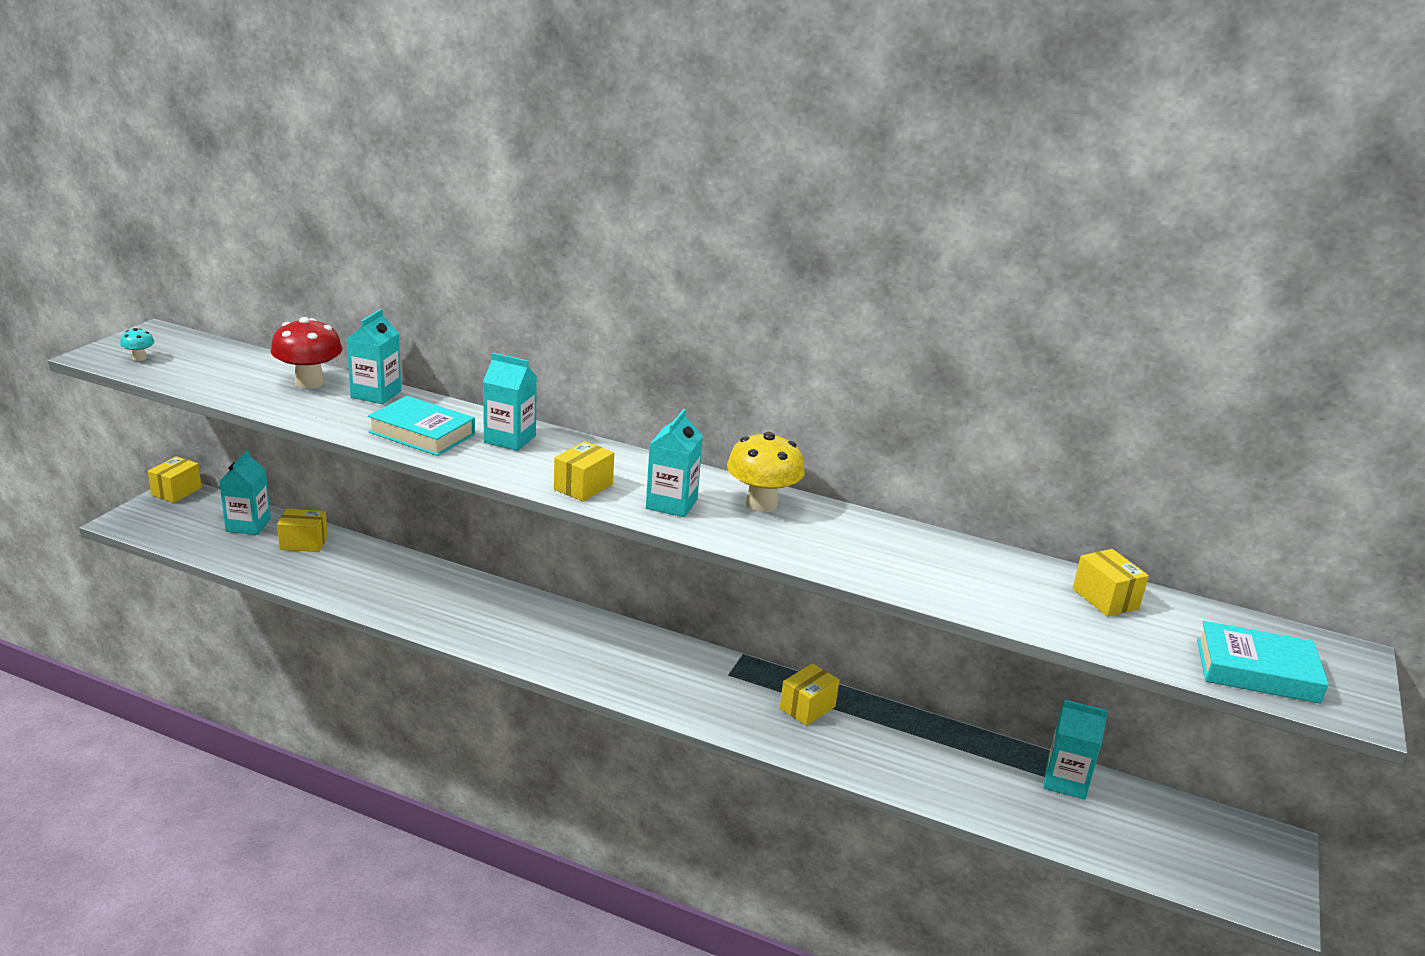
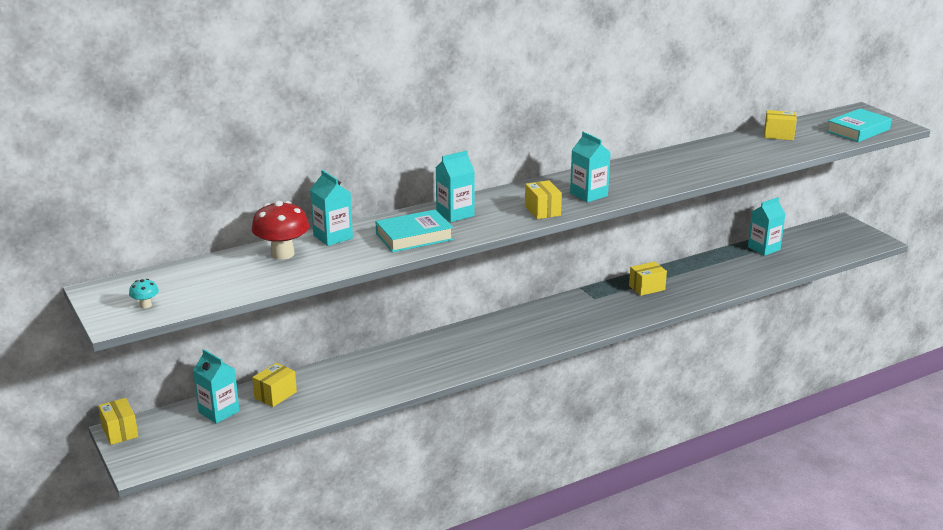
camera: 50 degrees left, 0 degrees up
(761, 504) = (613, 174): yellow mushroom -> none
(807, 708) = (647, 288): yellow box -> yellow box turned 75 degrees clockwise

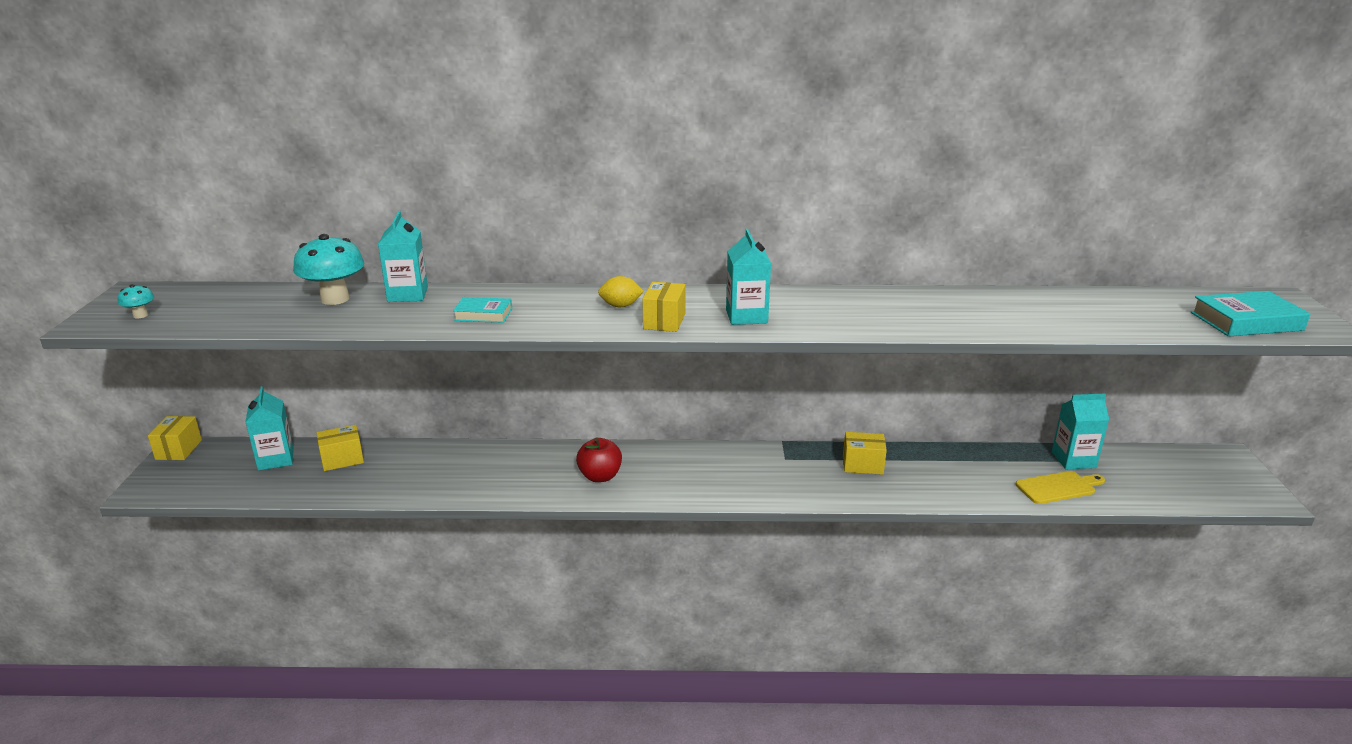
camera: 30 degrees right, 0 degrees up
(282, 254) = (335, 299): red mushroom -> turquoise mushroom
(414, 237) = (483, 314): turquoise book -> turquoise book, size x0.61
(455, 214) = (563, 301): turquoise carton -> none
(486, 346) = (600, 476): none -> red apple
(498, 207) = (620, 306): none -> yellow lemon
(770, 267) = (1058, 487): none -> yellow cutting board
(778, 135) = (1107, 302): yellow box -> none

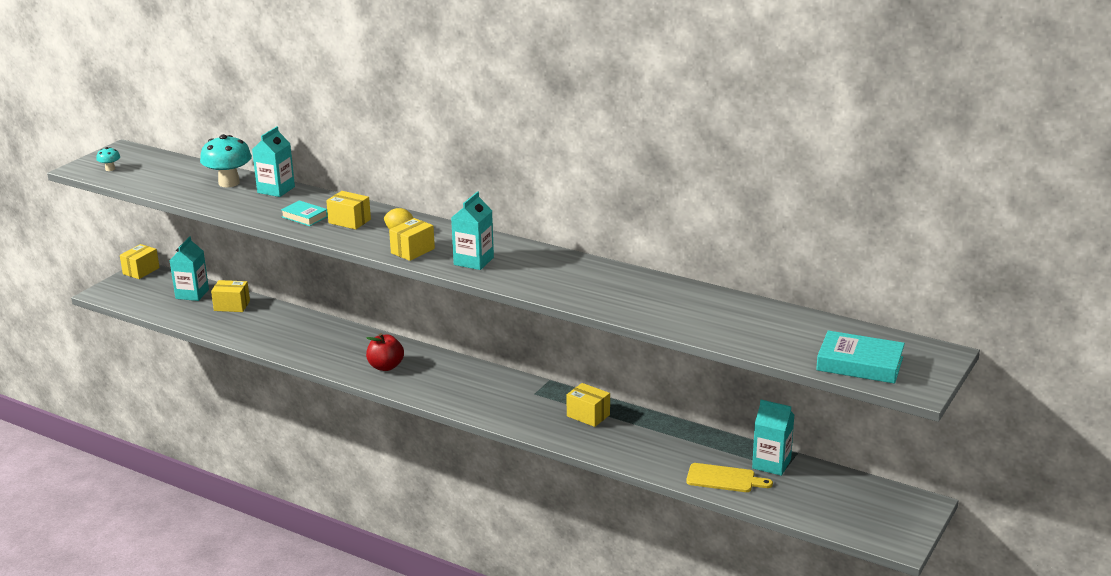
camera: 30 degrees right, 0 degrees up
(545, 308) = (349, 221): none -> yellow box

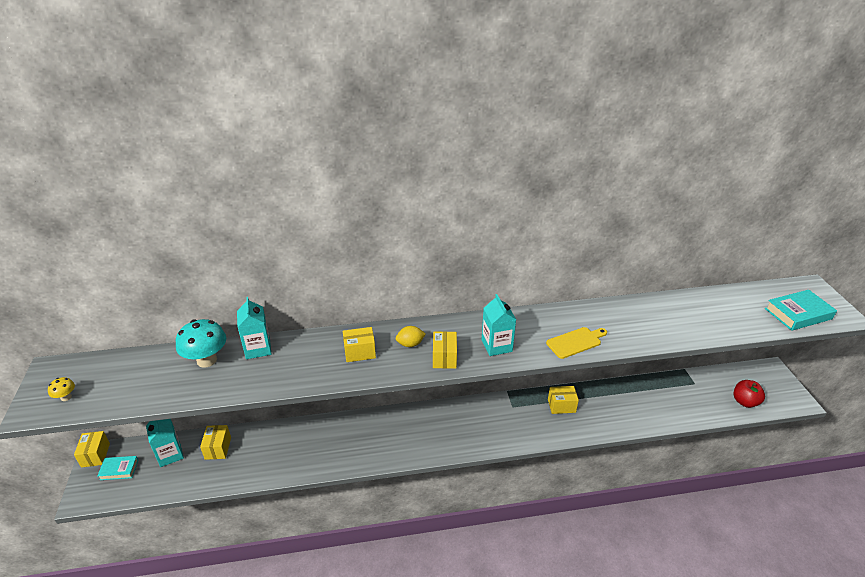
camera: 40 degrees left, 10 degrees up
(110, 169) = (66, 397): turquoise mushroom -> yellow mushroom
(232, 306) = (218, 448): yellow box -> yellow box turned 60 degrees counterclockwise
(304, 217) = (319, 365): turquoise book -> turquoise book (119, 470)
(386, 366) = (398, 439): red apple -> red apple (745, 402)
(724, 479) = (681, 409): yellow cutting board -> yellow cutting board (575, 342)
(771, 464) = (685, 384): turquoise carton -> none

